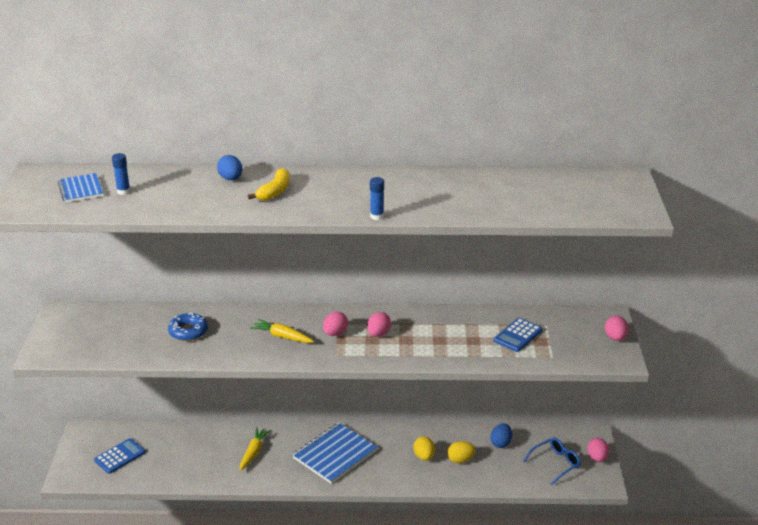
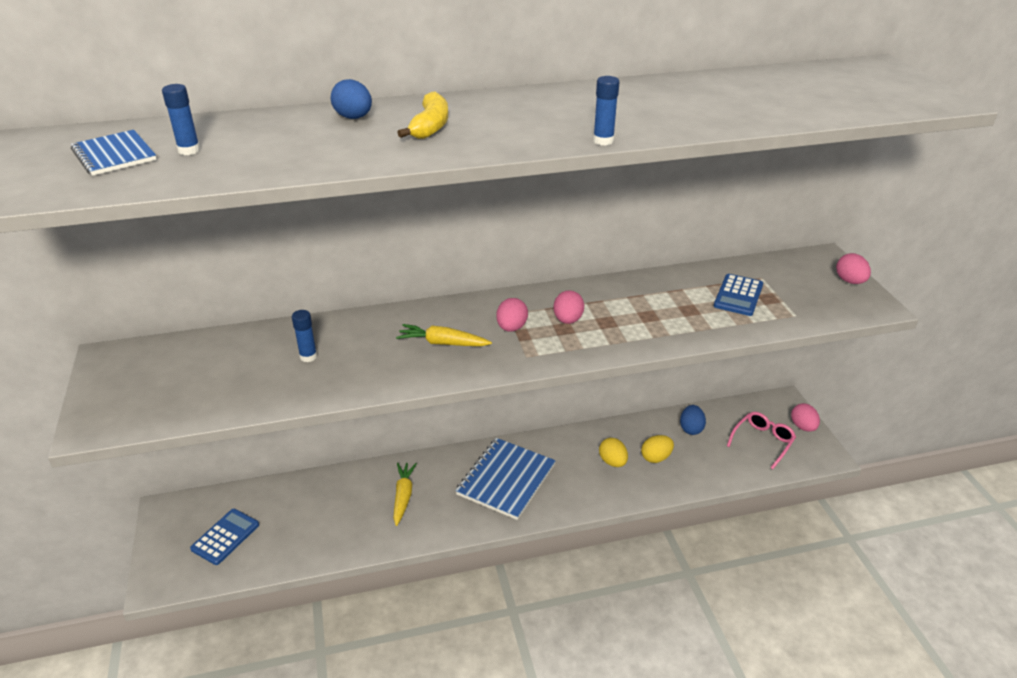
camera: 15 degrees left, 5 degrees up
(188, 331) = (308, 356): blue donut -> blue glue stick
(555, 463) = (762, 442): blue glasses -> pink glasses

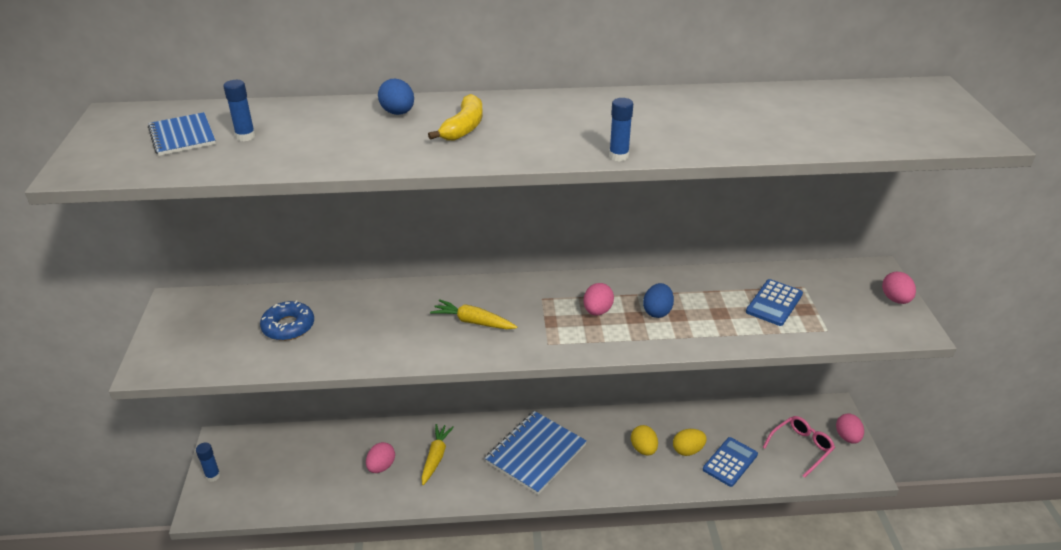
camera: 10 degrees right, 0 degrees up
(225, 537) = (269, 474): blue calculator -> blue calculator (730, 462)
(242, 368) = (288, 326): none -> blue donut
(308, 356) = (348, 321): blue glue stick -> blue glue stick (213, 476)
(511, 327) = (541, 313): pink egg -> pink egg (381, 466)
(691, 428) = (730, 425): blue egg -> blue egg (657, 311)

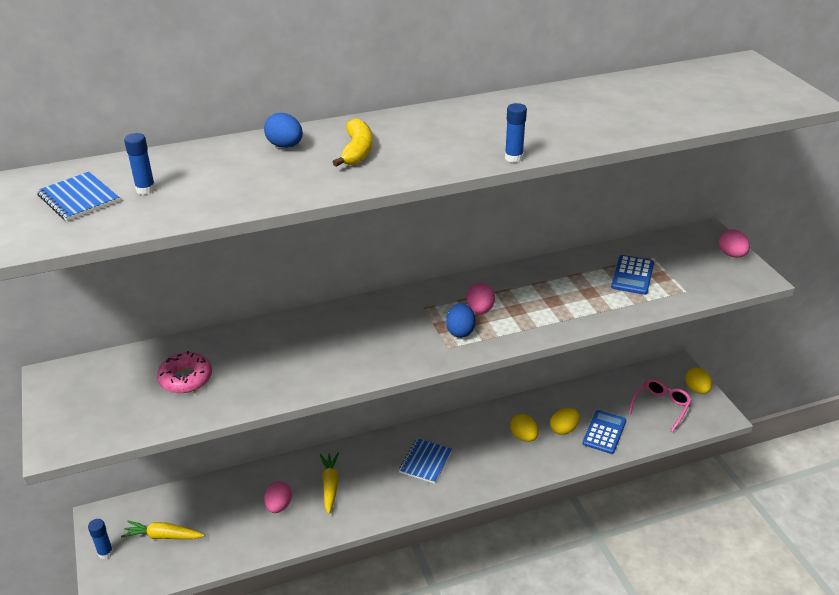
camera: 15 degrees left, 0 degrees up
(288, 326) = (185, 378): blue donut -> pink donut
(473, 322) = (368, 340): yellow carrot -> yellow carrot (163, 536)
(536, 454) = (425, 462): blue notebook -> blue notebook, size x0.59
(657, 311) = (534, 301): blue egg -> blue egg (460, 331)
(847, 437) = (696, 389): pink egg -> yellow egg

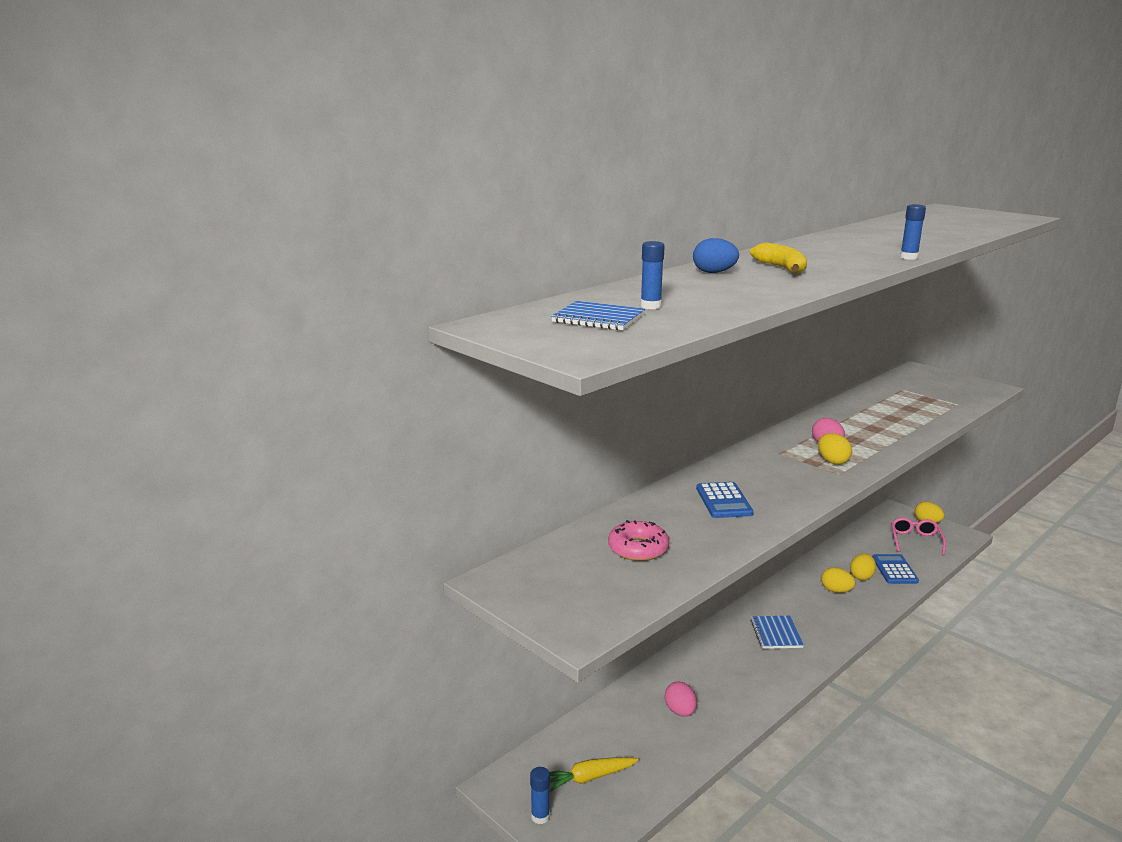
camera: 25 degrees left, 15 degrees down
(330, 485) = (711, 679): yellow carrot -> none
(460, 331) = (832, 461): blue egg -> yellow egg
(632, 275) = (907, 402): blue calculator -> blue calculator (723, 501)
(731, 255) = (955, 378): pink egg -> none

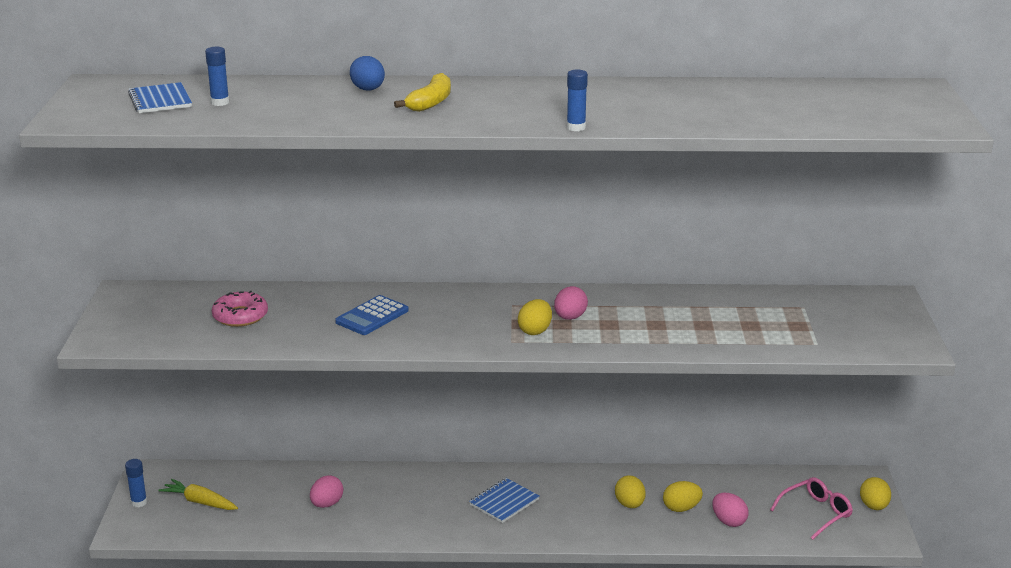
camera: 45 degrees right, 5 degrees up
(894, 570) = (728, 521): blue calculator -> pink egg

